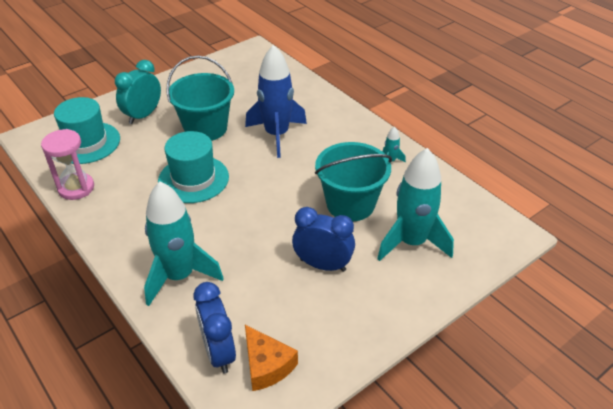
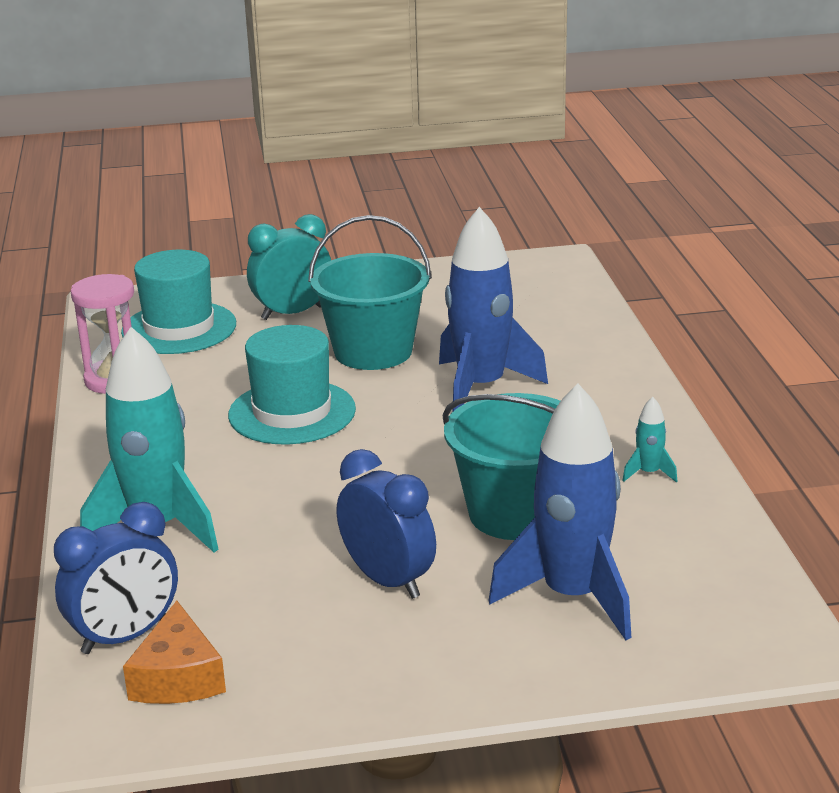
camera: 30 degrees right, 15 degrees down
(218, 352) = (125, 637): blue clock -> blue clock turned 135 degrees counterclockwise
(411, 242) = (572, 596): turquoise rocket -> blue rocket

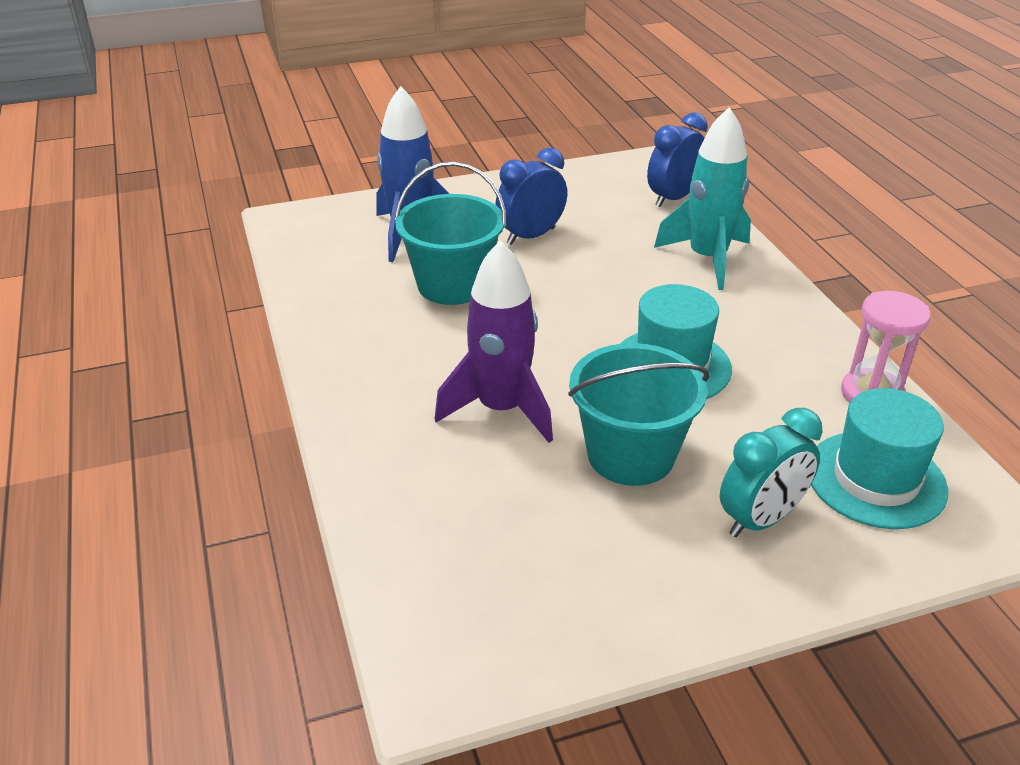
camera: 170 degrees right, 10 degrees up
(178, 677) = (628, 183): orange cheese -> none
(388, 580) = (531, 236): blue clock -> blue clock turned 105 degrees clockwise
(481, 387) = (501, 409): blue rocket -> purple rocket
(648, 473) = (348, 324): turquoise rocket -> none

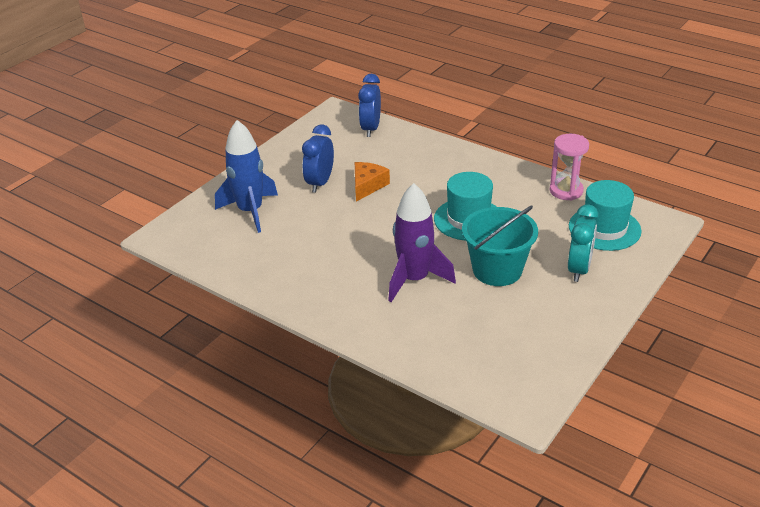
camera: 35 degrees left, 0 degrees up
(452, 285) = (311, 229): turquoise bucket -> none
(585, 264) = (367, 186): none -> orange cheese
(707, 259) = (425, 156): turquoise rocket -> none

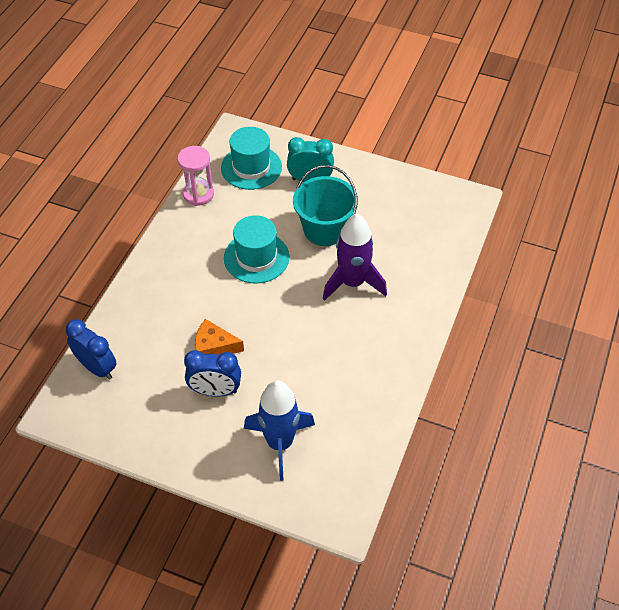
camera: 105 degrees left, 15 degrees up
(370, 129) = (97, 368): blue clock -> blue clock turned 135 degrees counterclockwise

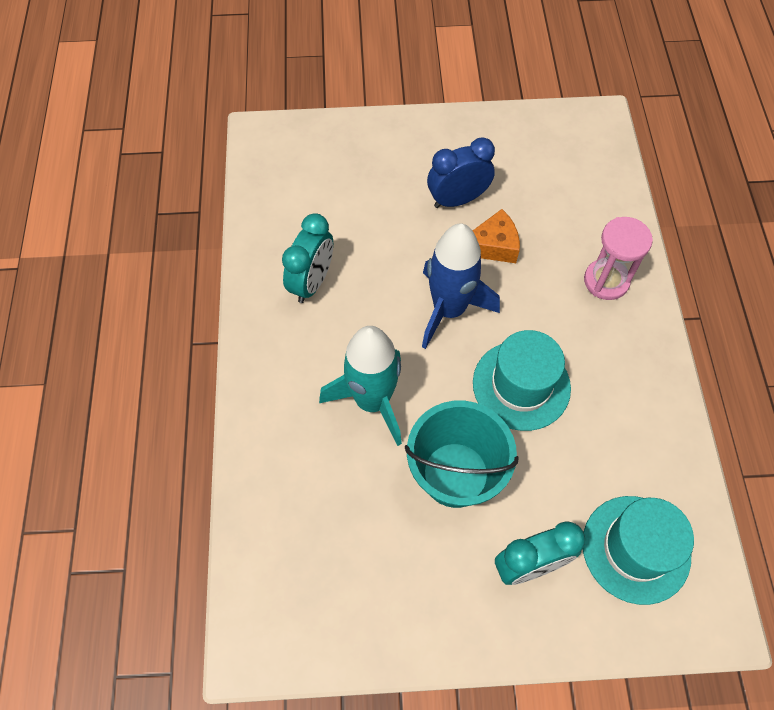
camera: 155 degrees right, 10 degrees up
(97, 368) = (599, 174): blue clock -> none
(198, 194) = (673, 457): pink hourglass -> pink hourglass (606, 281)
(280, 443) = (358, 176): blue rocket -> blue rocket (449, 309)
(352, 283) = (372, 401): purple rocket -> turquoise rocket
(356, 371) = (312, 282): none -> turquoise clock

